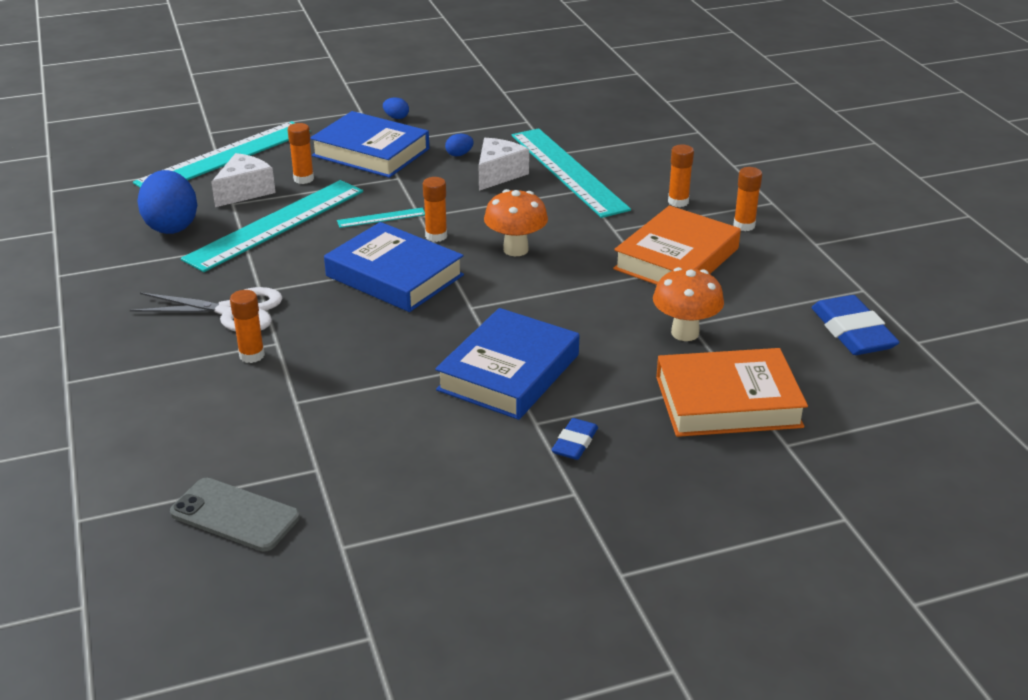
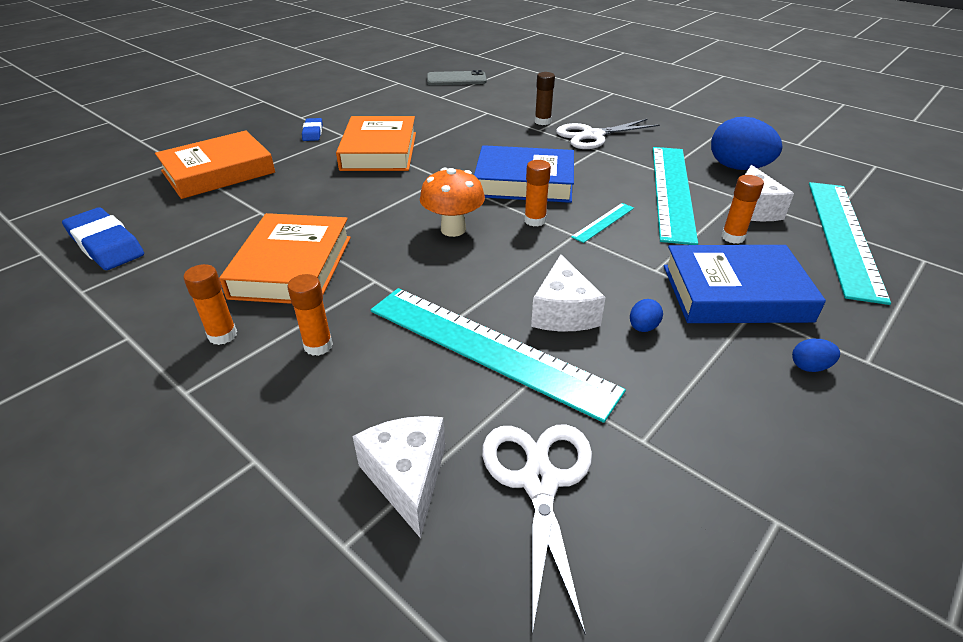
camera: 150 degrees right, 5 degrees up
(252, 355) = (542, 121): orange glue stick -> brown glue stick
(509, 372) = (379, 151): blue book -> orange book
(593, 124) = (539, 481): none -> white scissors
(656, 140) = (407, 478): none -> white cheese
(685, 333) = (262, 204): orange mushroom -> none

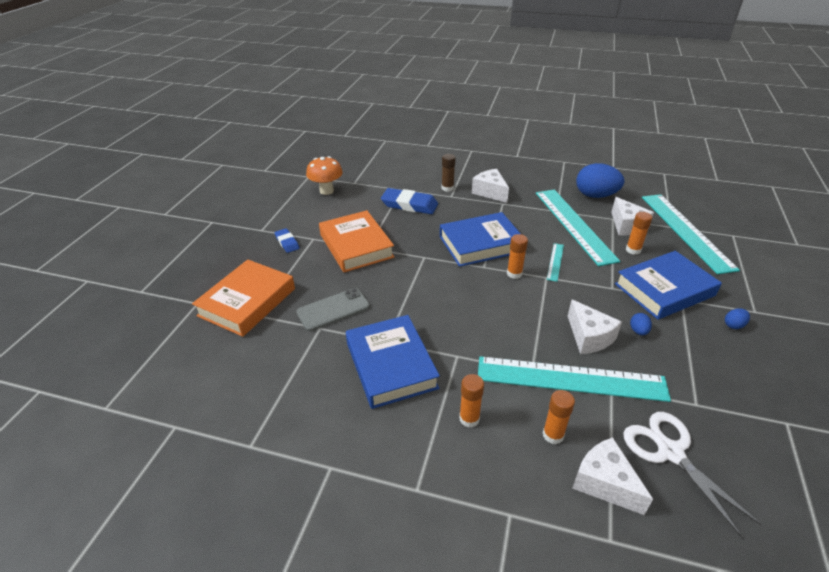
camera: 25 degrees left, 0 degrees up
(106, 244) = (224, 398): blue eraser -> blue eraser (409, 205)
(222, 335) = (398, 437): orange glue stick -> orange glue stick (553, 435)
(292, 266) = (391, 365): orange book -> blue book
(453, 229) = (470, 297): orange mushroom -> orange mushroom (326, 191)
(456, 79) = (351, 163): grey phone -> grey phone (333, 309)
(592, 136) = (490, 192): white scissors -> white cheese

